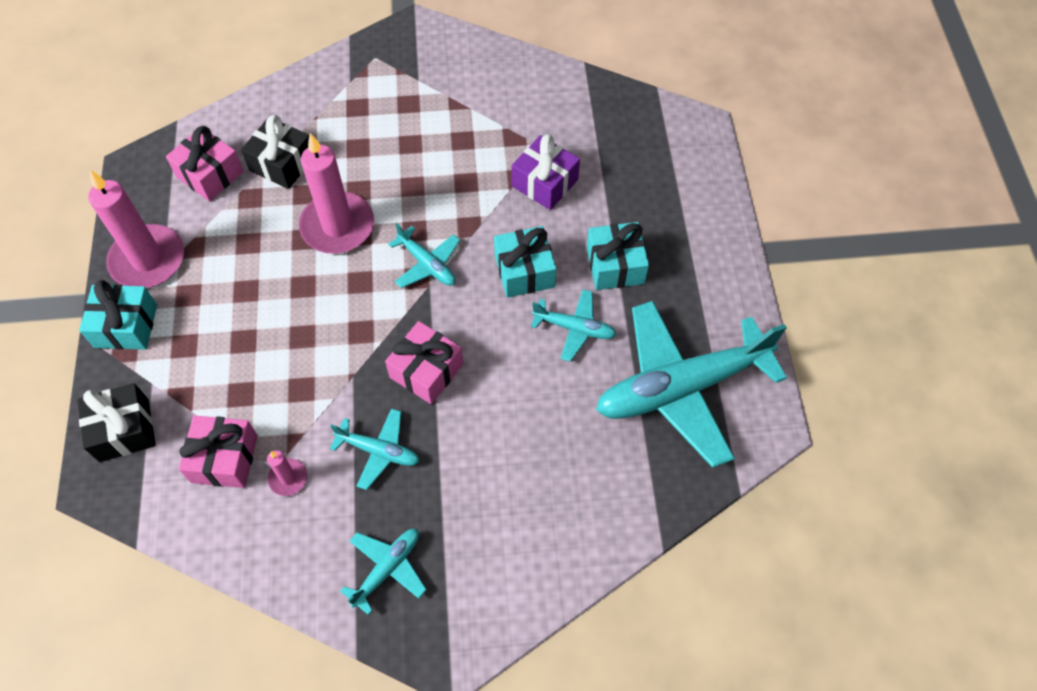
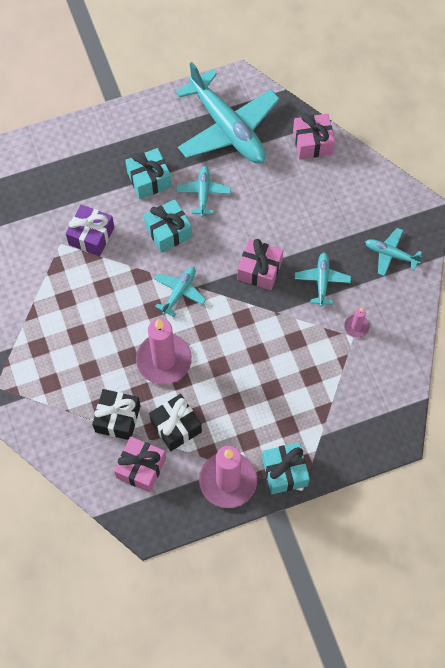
camera: 105 degrees left, 5 degrees up
(124, 430) = (358, 438): black gift -> black gift (176, 426)
(224, 459) = (356, 368): pink gift -> pink gift (312, 142)

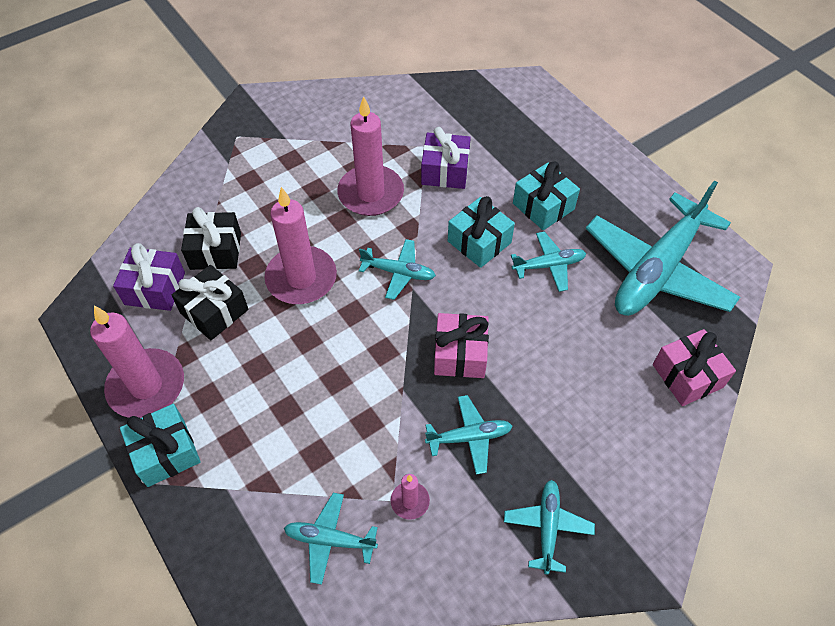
camera: 75 degrees right, 10 degrees down
(96, 294) = (371, 193): none -> pink candle
(141, 468) = (155, 288): pink gift -> purple gift
(370, 378) = (330, 540): none -> turquoise plane

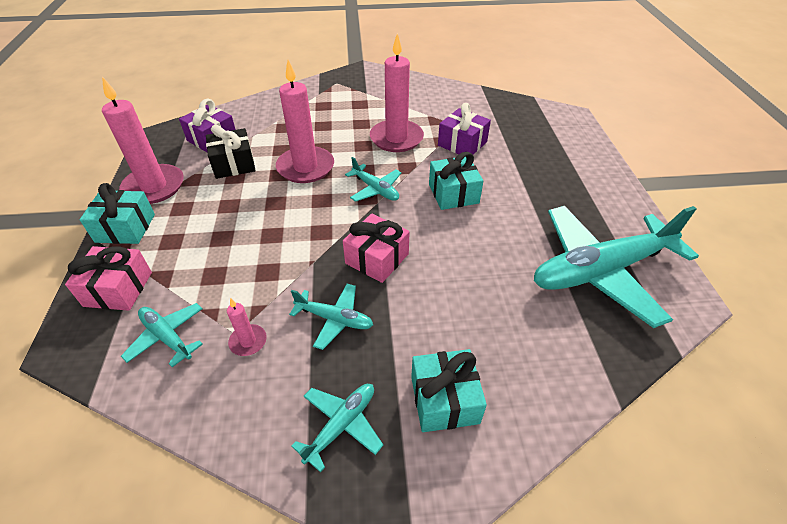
camera: 30 degrees right, 10 degrees down
(215, 251) = (267, 133): black gift -> none
(543, 206) = (525, 190): turquoise gift -> turquoise gift (444, 400)
(549, 265) = (500, 229): turquoise plane -> none
(687, 376) = (575, 367): pink gift -> pink gift (118, 289)

